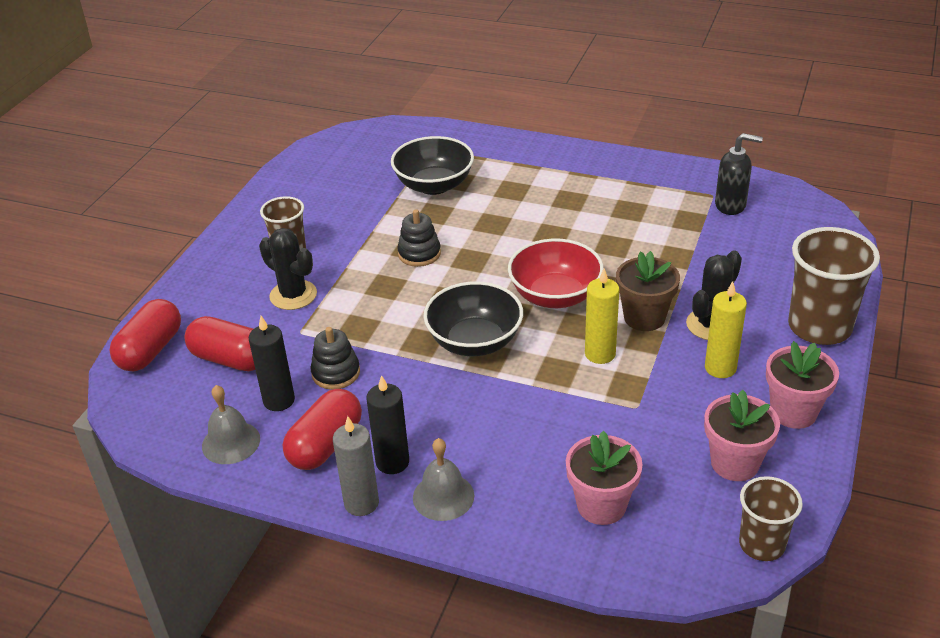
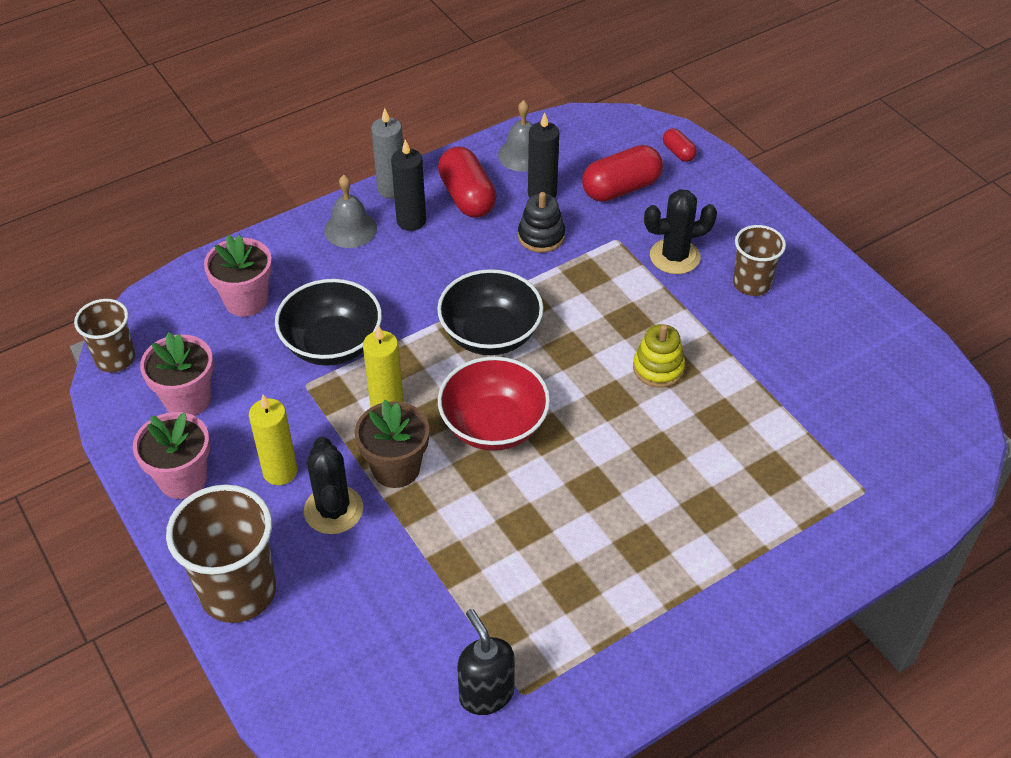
camera: 125 degrees right, 10 degrees up
(150, 350) = (678, 152): red capsule -> red capsule, size x0.51
(419, 254) = (658, 368): black stacking toy -> yellow stacking toy
(434, 185) = (779, 447): black bowl -> black bowl (332, 344)
(731, 205) = (486, 693): black soap dispenser -> black soap dispenser turned 105 degrees clockwise

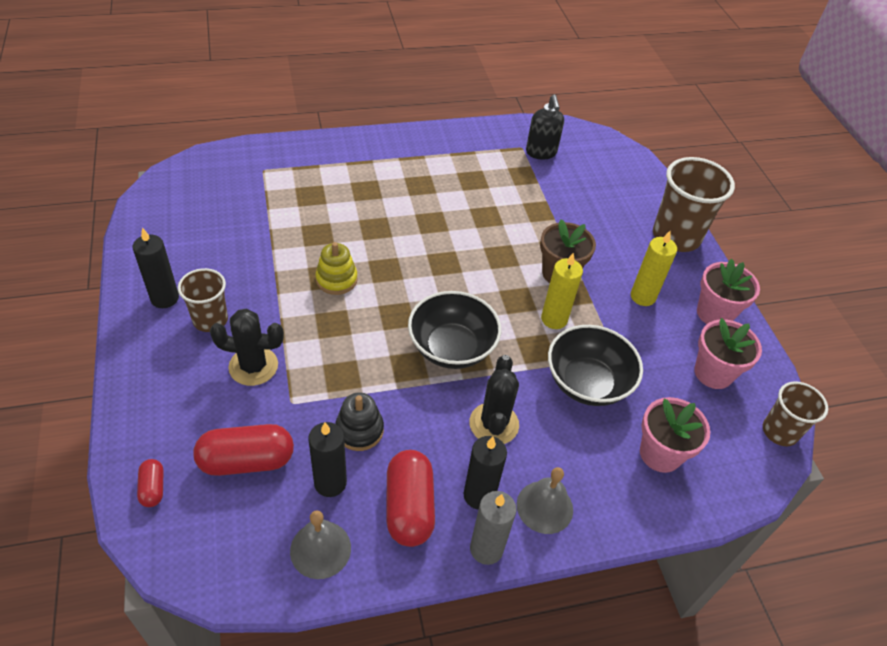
camera: 165 degrees left, 0 degrees up
(333, 510) = (608, 262): black cactus -> black cactus (494, 424)
(494, 425) = (479, 279): red bowl -> none
(815, 289) = (165, 298): none -> black candle

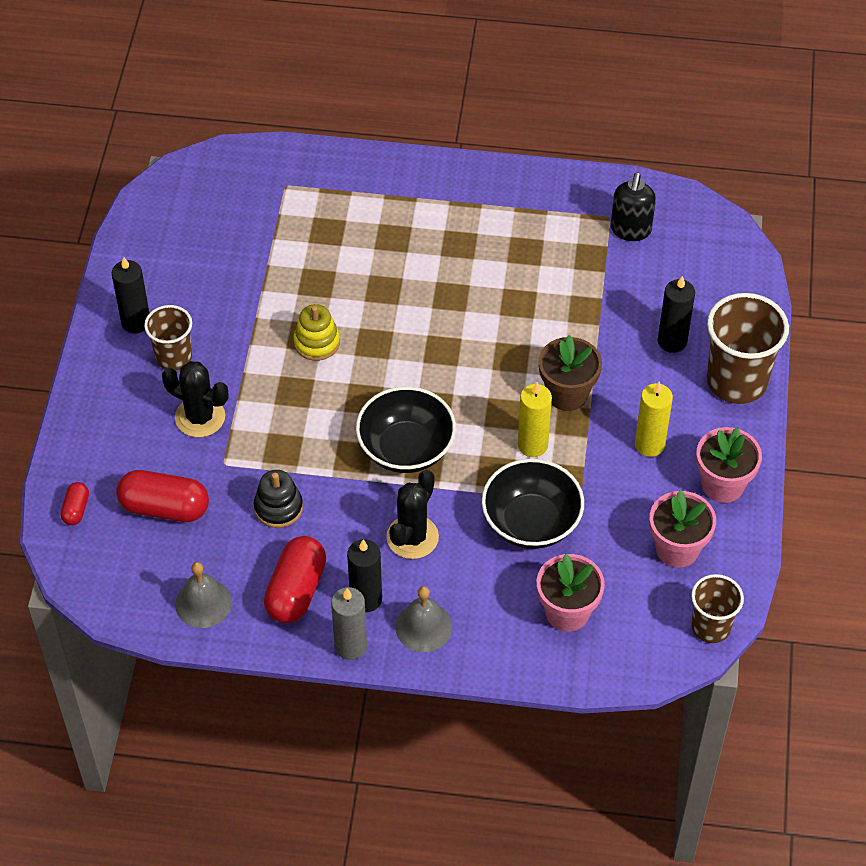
camera: 25 degrees right, 5 degrees up
(330, 483) = (233, 548): black candle -> black candle (672, 341)

